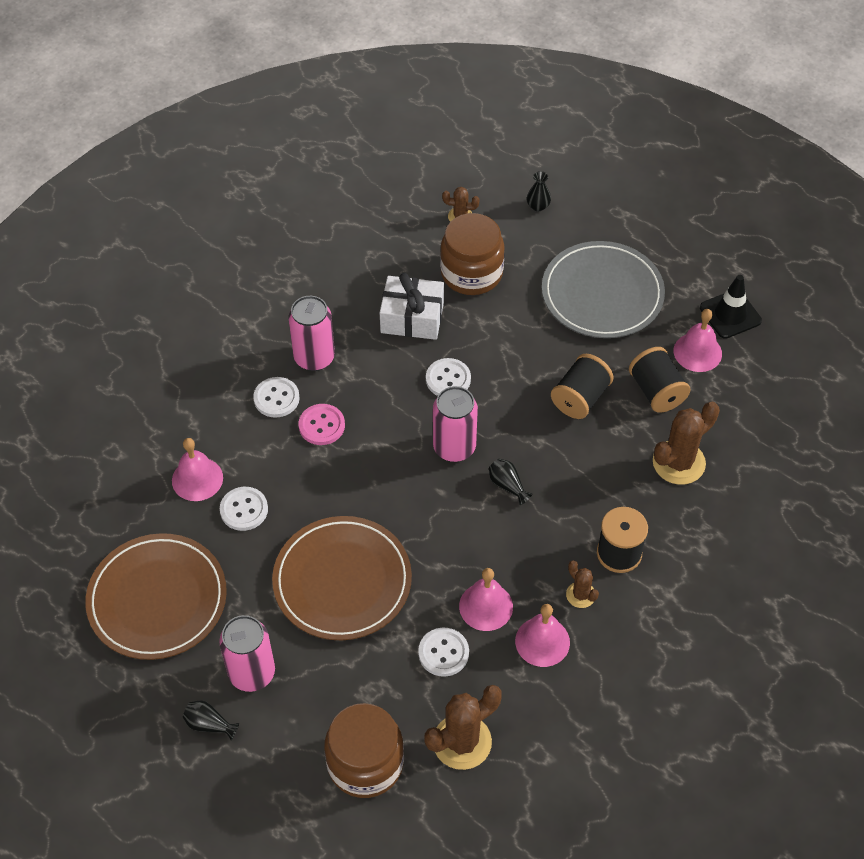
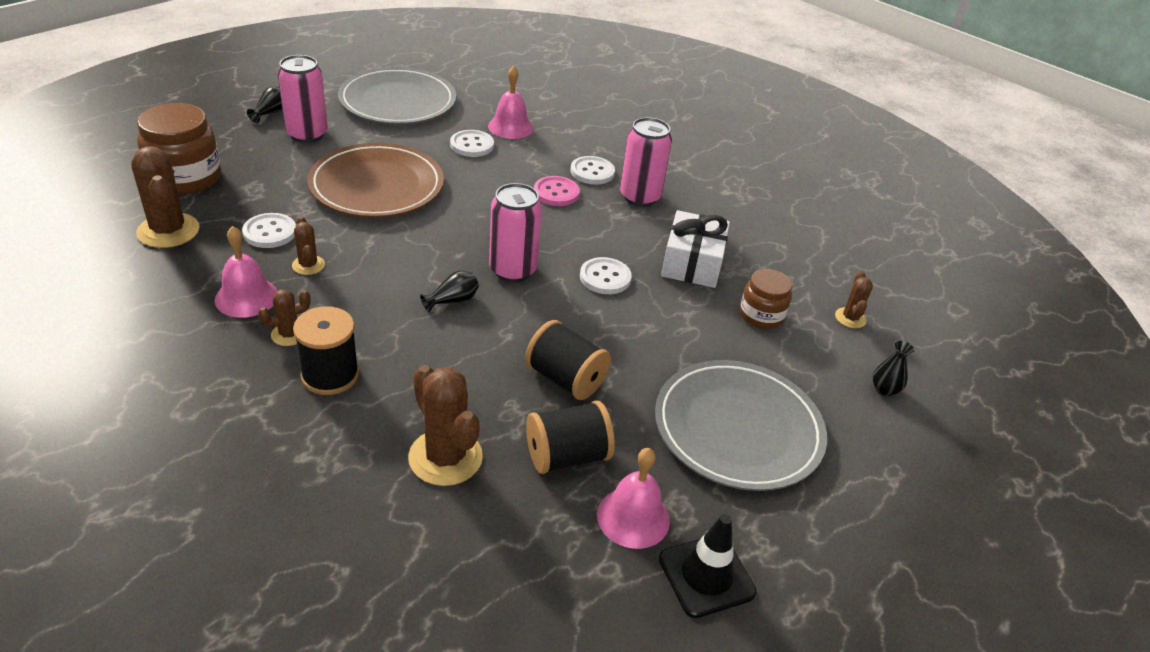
camera: 90 degrees right, 15 degrees down
(157, 599) = (398, 101): brown plate -> grey plate
(471, 273) = (761, 315): brown jar -> brown jar, size x0.60
(486, 606) = (308, 265): pink bell -> brown cactus

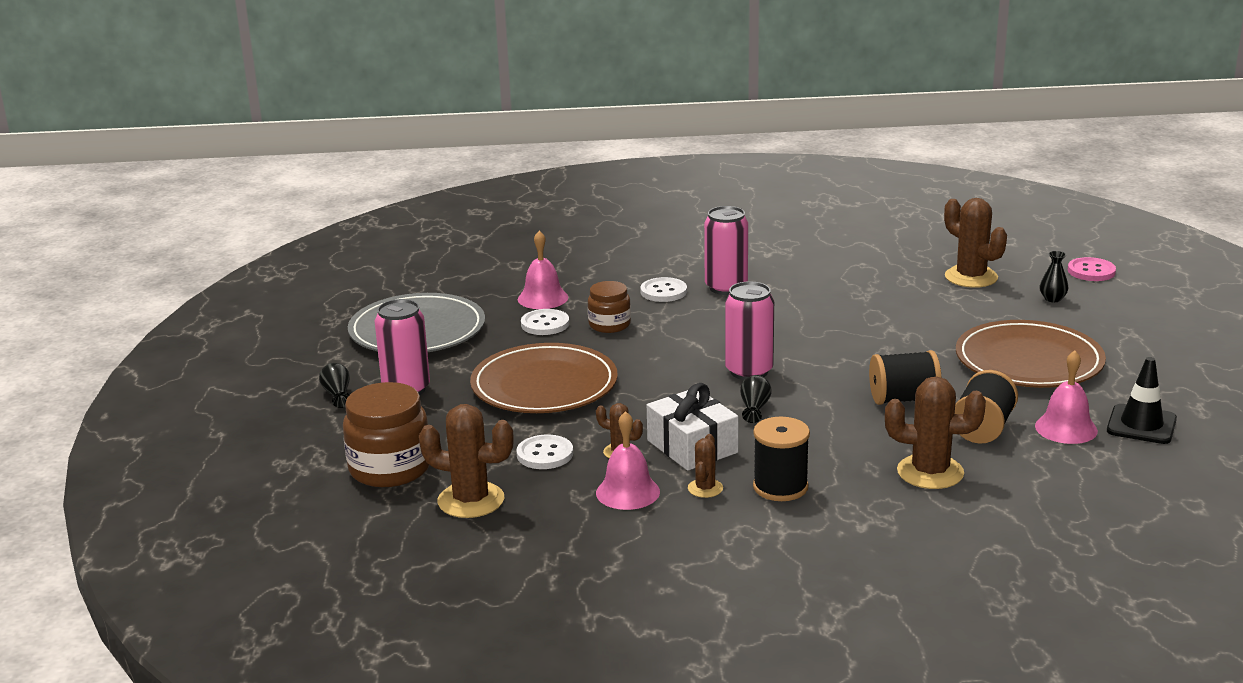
camera: 40 degrees left, 15 degrees down
(556, 193) = (671, 316): pink button -> pink button (1091, 271)
(605, 277) = (808, 340): white button -> none
(692, 263) = (836, 303): white gift -> white gift (692, 446)
(738, 429) = (1029, 361): grey plate -> brown plate
(761, 315) = (928, 304): brown jar -> brown jar (609, 325)
(850, 318) = (971, 277): brown cactus -> brown cactus, size x1.88

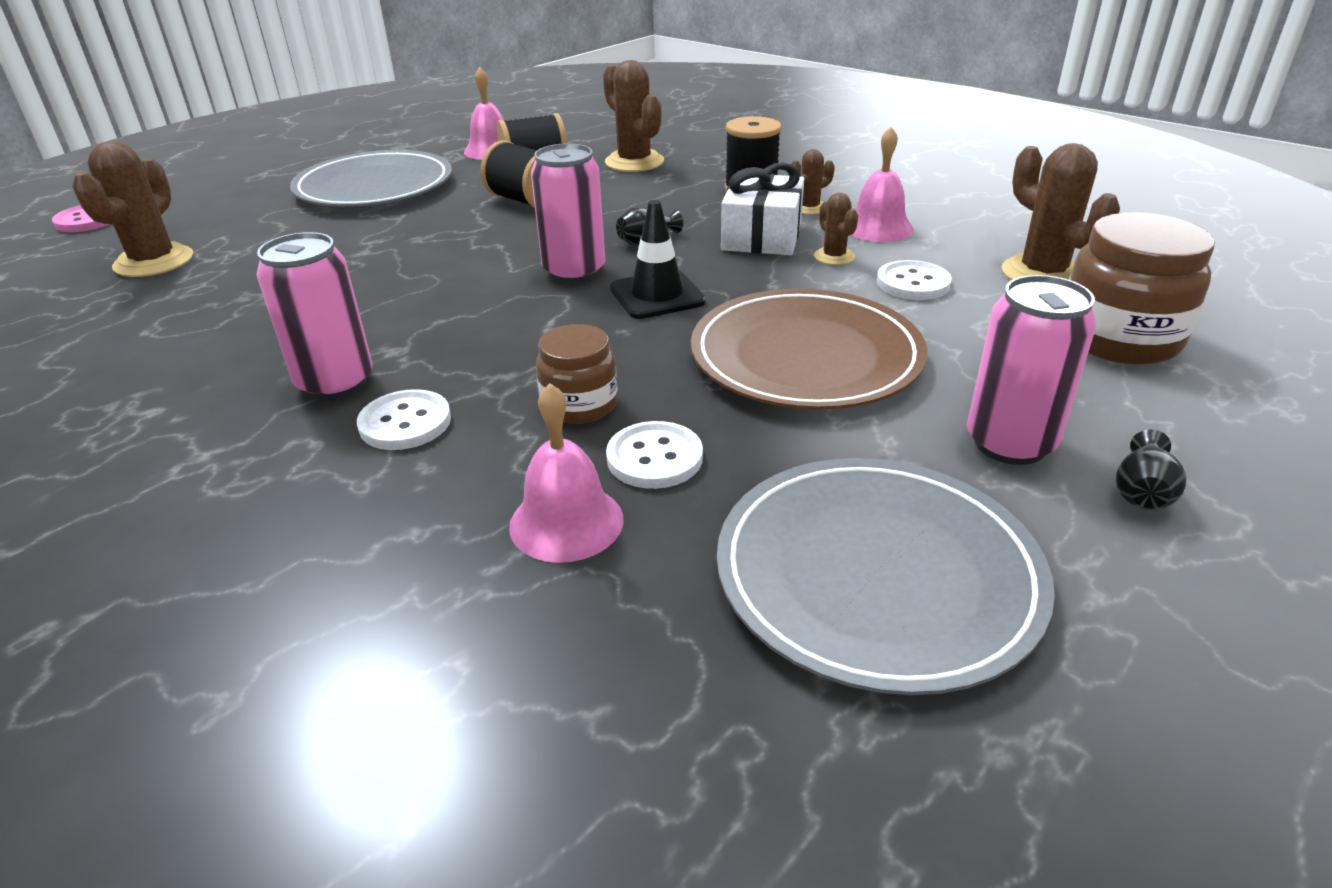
camera: 135 degrees left, 10 degrees up
(1029, 361) = (374, 187): brown plate -> grey plate
(1052, 299) = (195, 215): black vase -> none
(1141, 425) = (450, 137): black traffic cone -> black traffic cone (657, 295)

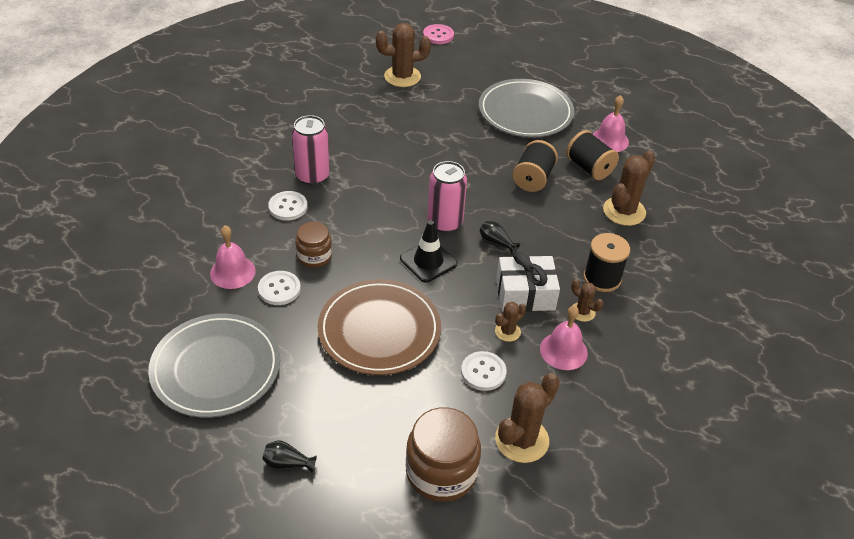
camera: 70 degrees right, 10 degrees up
(1009, 443) = (317, 414): pink can -> none

